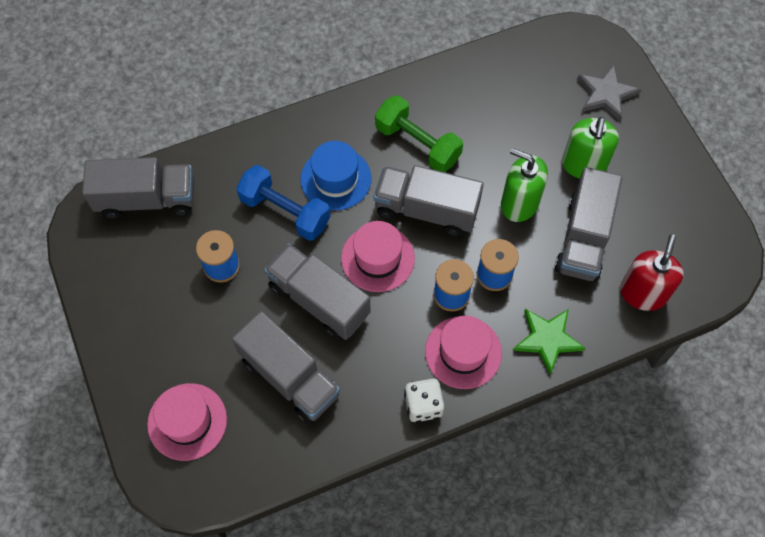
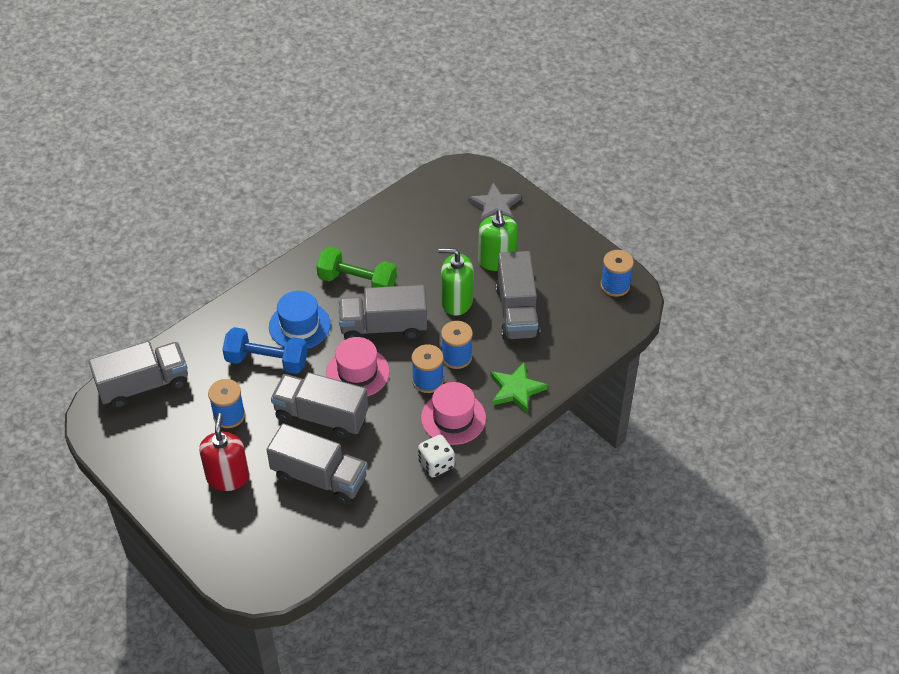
camera: 20 degrees left, 15 degrees down
(187, 421) = (247, 535): pink hat -> none
(643, 293) = (577, 336): red soap dispenser -> red soap dispenser (228, 477)
(710, 240) = (615, 285): none -> blue spool

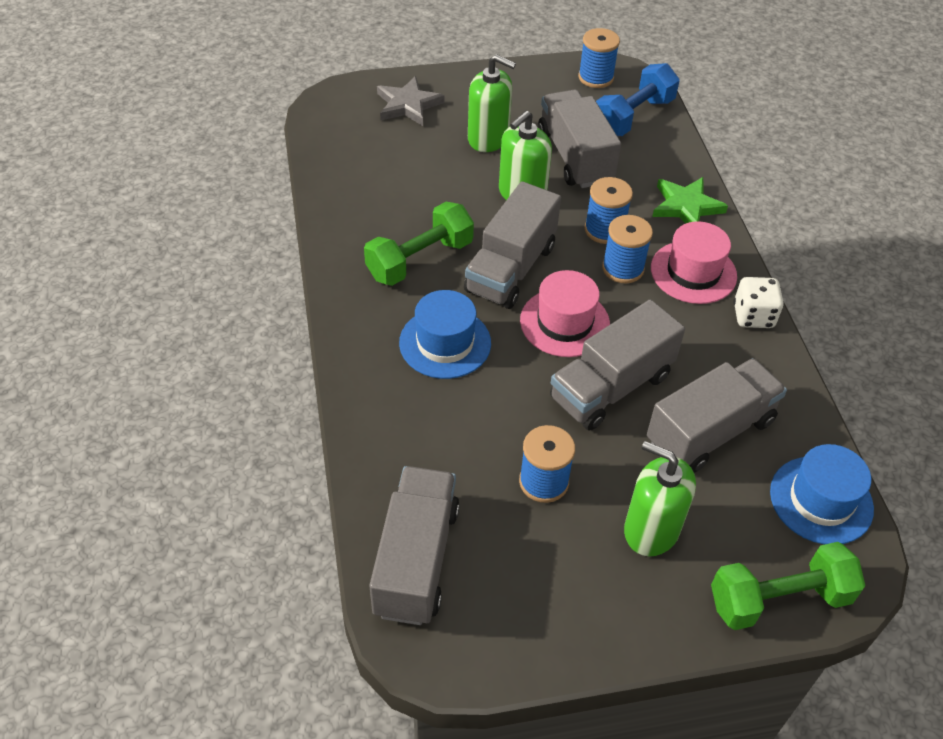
camera: 60 degrees left, 0 degrees up
(217, 554) = (779, 599): none -> green dumbbell
(228, 477) = (651, 530): red soap dispenser -> green soap dispenser
(267, 361) = (479, 401): blue dumbbell -> blue dumbbell (633, 117)
(303, 551) = (821, 500): none -> blue hat
(516, 311) = (575, 157): grey truck -> grey truck turned 135 degrees counterclockwise

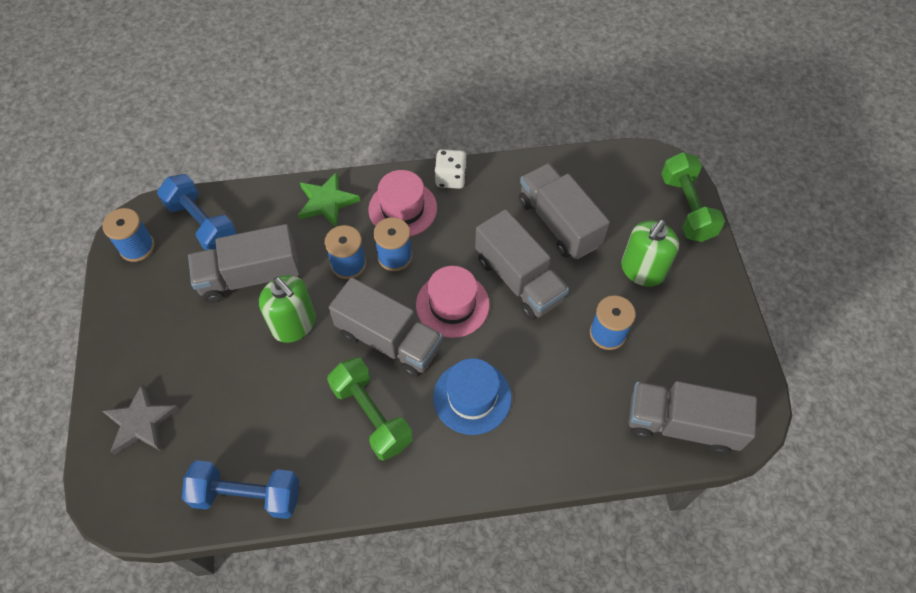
camera: 85 degrees left, 10 degrees up
(336, 178) = (247, 495): none -> blue dumbbell
(488, 138) = (210, 348): green soap dispenser -> none
(821, 500) = (611, 171): blue hat -> none

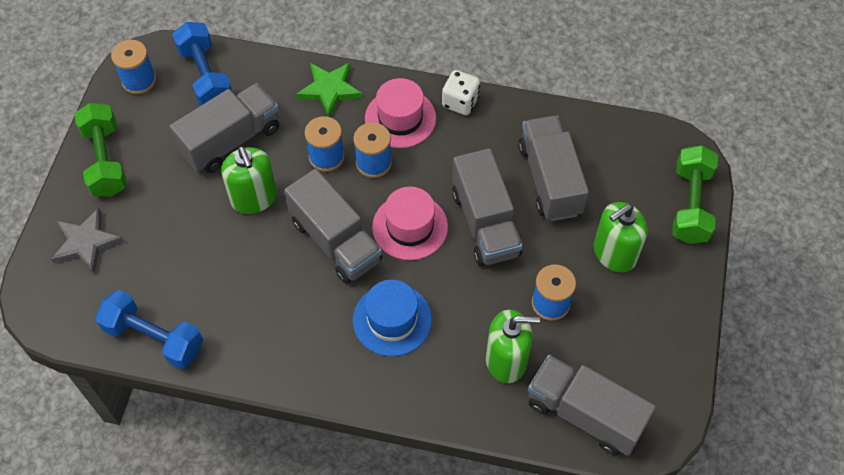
camera: 20 degrees right, 0 degrees up
(250, 277) = (231, 140): grey truck -> grey truck turned 135 degrees clockwise
(371, 415) = (292, 305): green dumbbell -> green dumbbell (105, 160)
(591, 399) = (506, 360): none -> green soap dispenser

